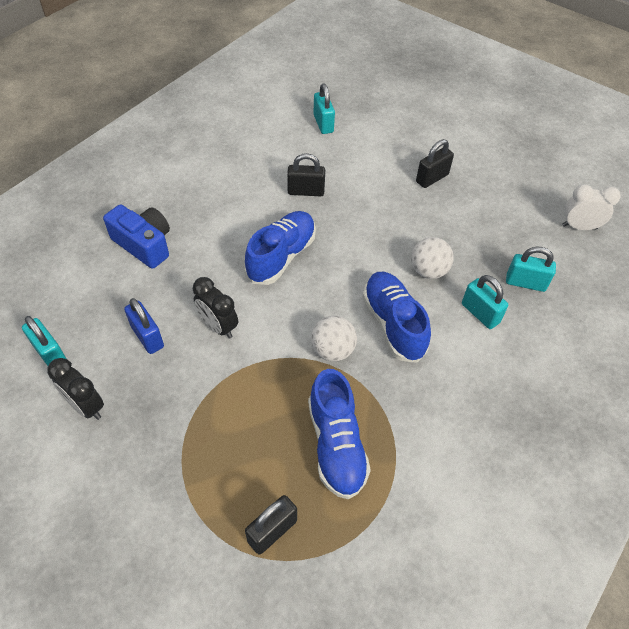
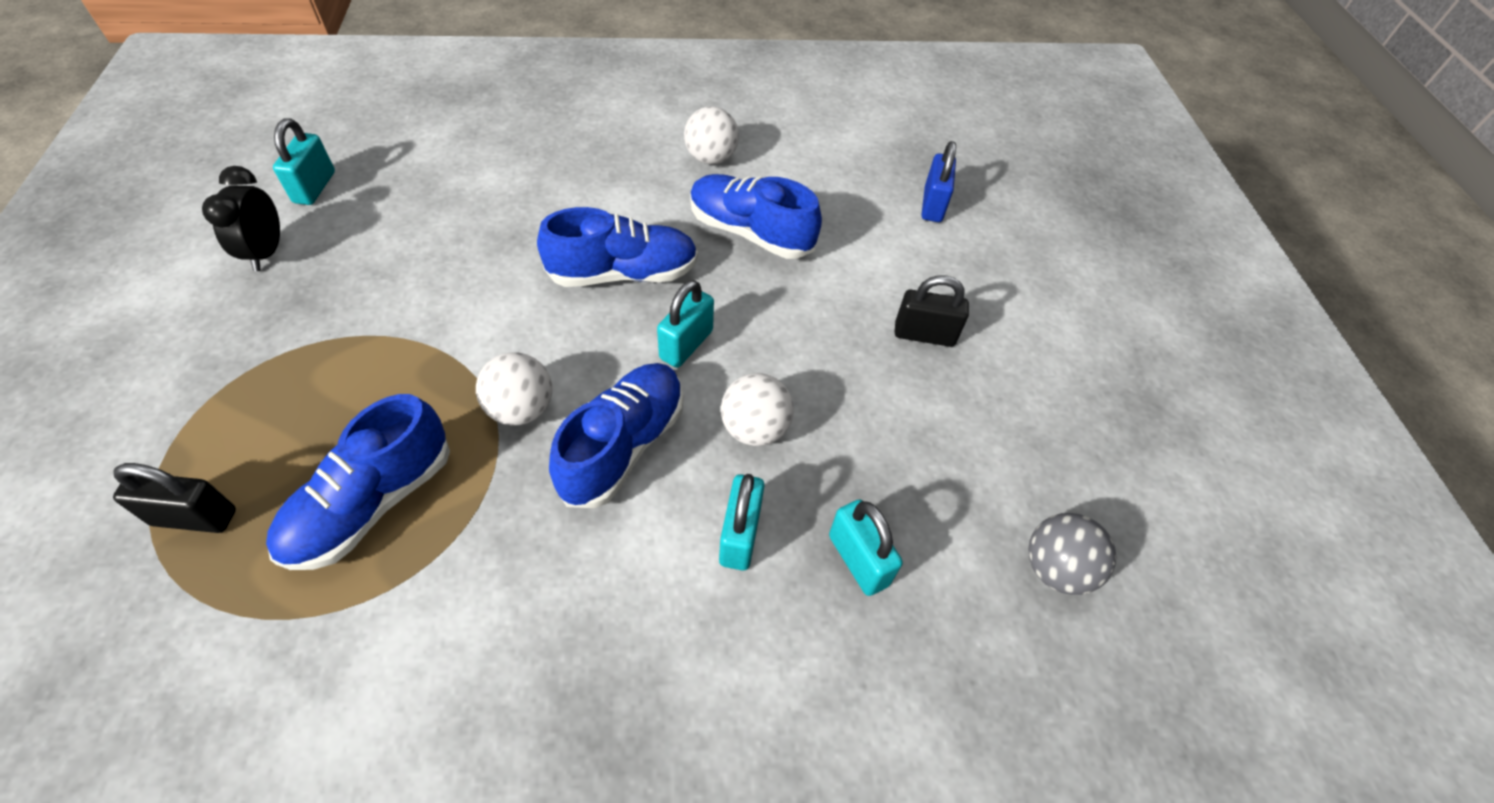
camera: 45 degrees right, 0 degrees up
(144, 244) = (524, 160): blue camera -> none
(147, 337) = (398, 240): blue padlock -> blue padlock (932, 205)
(218, 326) = (464, 285): black clock -> none
(235, 170) = (711, 158): none -> white ball
(306, 191) = (750, 232): black padlock -> blue shoe
(323, 124) = (879, 181): turquoise padlock -> turquoise padlock (686, 344)
(579, 227) = (1055, 568): white clock -> grey ball

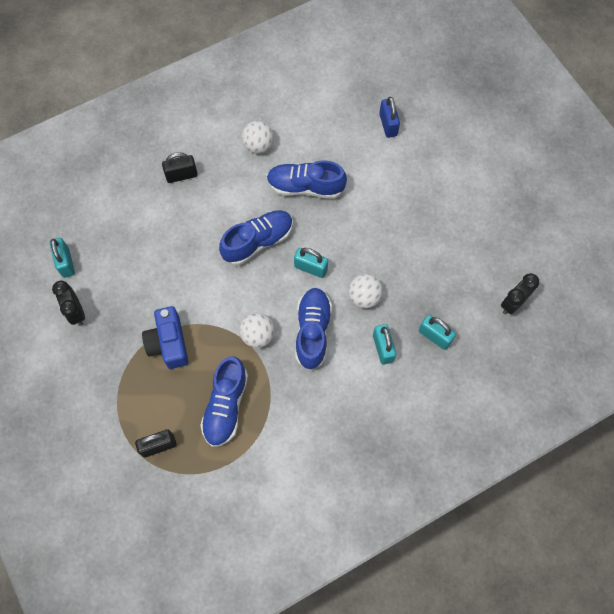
camera: 20 degrees left, 15 degrees up
(364, 356) = (168, 343): none -> blue camera
(686, 344) = (310, 268): turquoise padlock -> turquoise padlock turned 75 degrees counterclockwise
(924, 334) = (416, 210): black padlock -> black padlock (181, 175)
(1055, 568) = (513, 303): grey ball -> black clock

